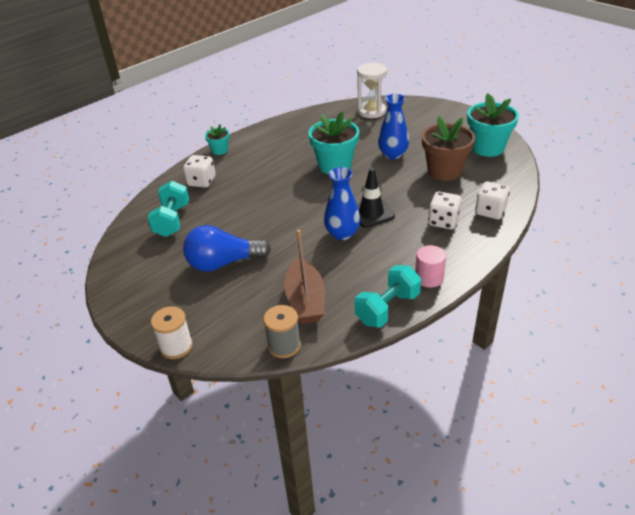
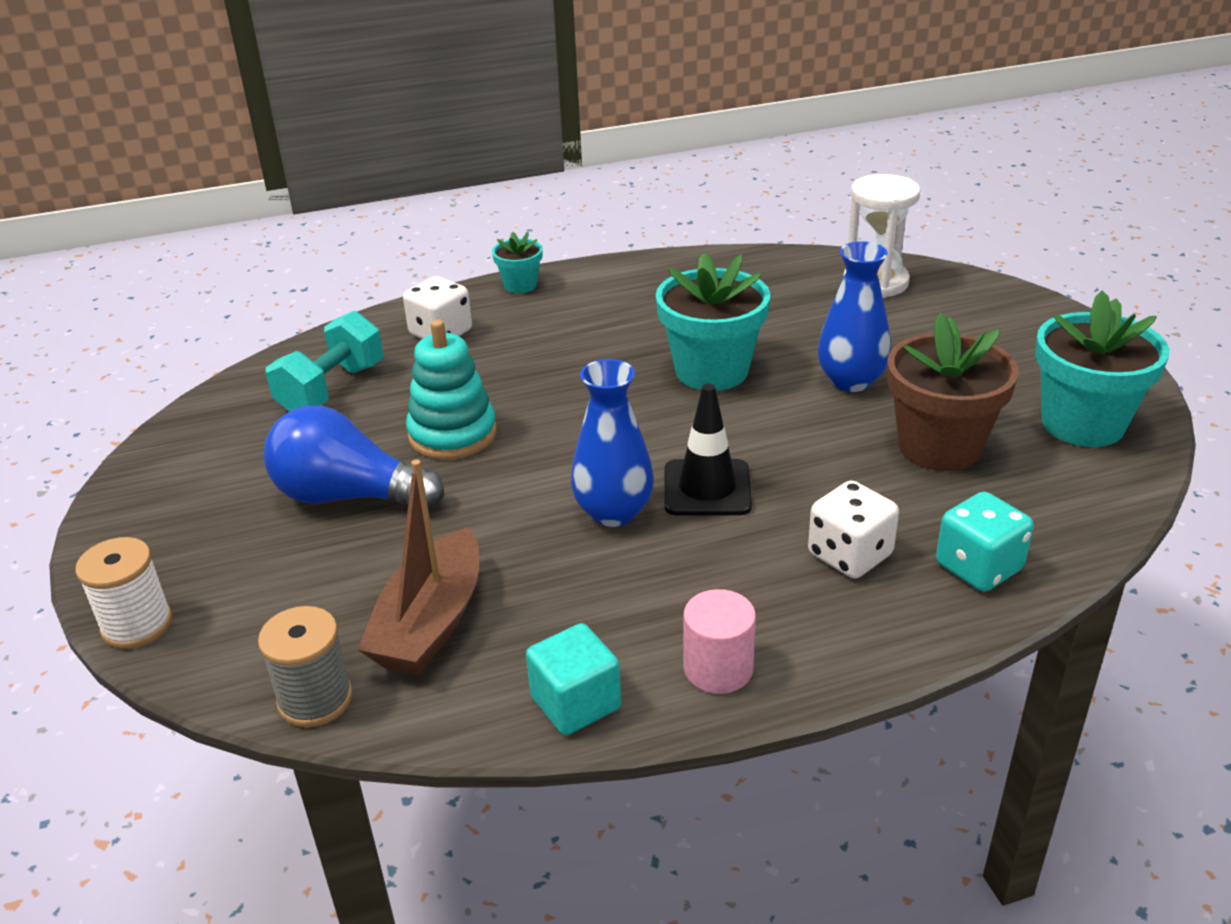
camera: 25 degrees right, 5 degrees down
(247, 223) = (452, 434): none -> turquoise stacking toy
(387, 308) = (575, 703): turquoise dumbbell -> turquoise cube
(490, 211) = (978, 567): white dice -> turquoise dice

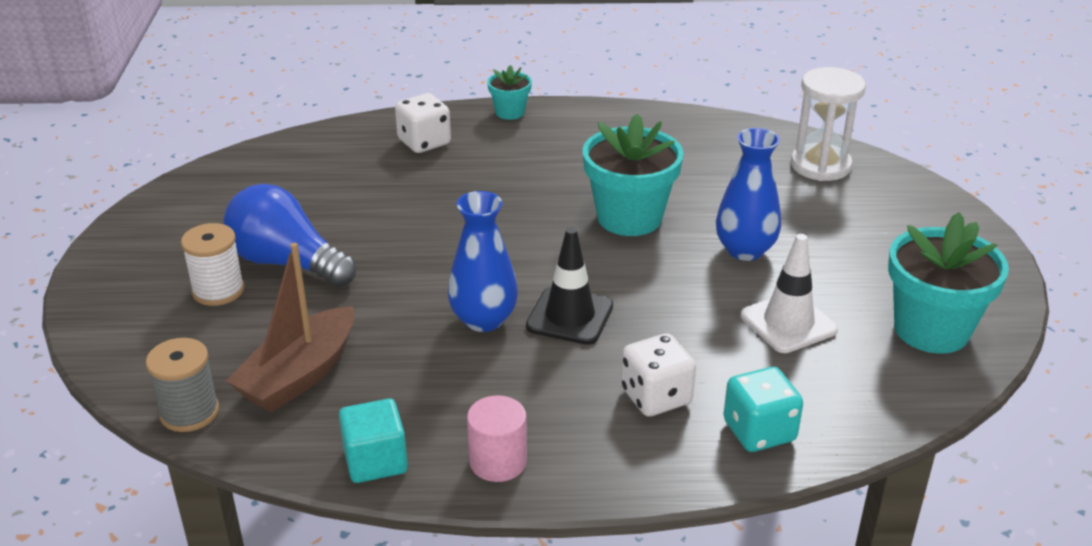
camera: 15 degrees right, 0 degrees up
(137, 625) = (92, 328): white spool -> white spool (218, 290)
(332, 389) = (316, 173): turquoise dumbbell -> none
(452, 434) = (391, 229): turquoise stacking toy -> none
(939, 447) = (788, 323): brown flower pot -> white traffic cone

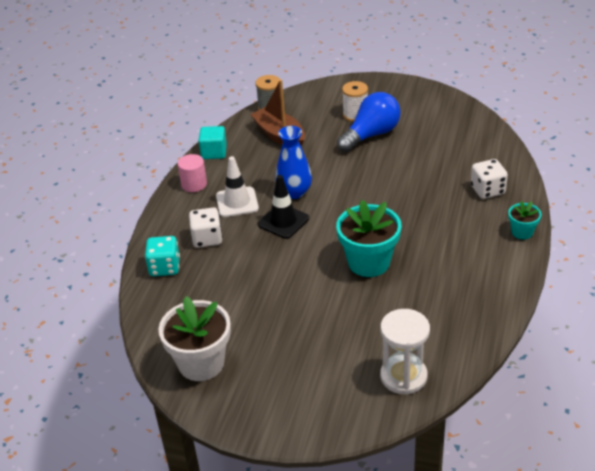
camera: 110 degrees right, 5 degrees up
(745, 250) = (314, 305): blue vase -> none
(788, 323) = (237, 303): white traffic cone -> white traffic cone (237, 202)
(931, 330) = (201, 363): turquoise flower pot -> white flower pot

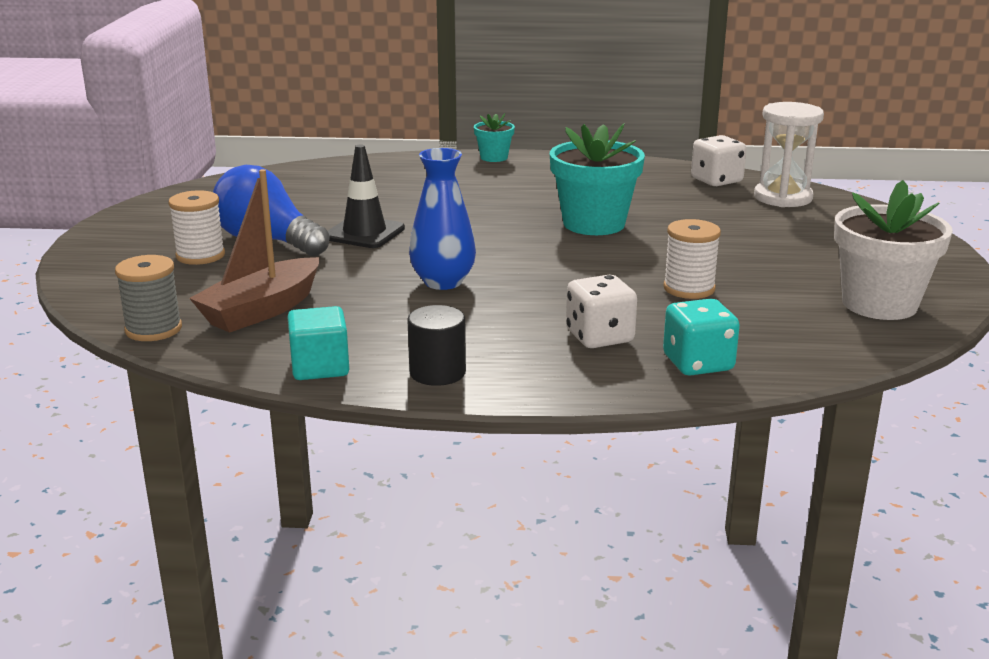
camera: 105 degrees left, 15 degrees down
(194, 184) = (437, 372): pink cylinder -> black cylinder
(237, 202) = (485, 324): white traffic cone -> none
(253, 284) = (689, 288): none -> white spool
(283, 221) = (525, 283): black traffic cone -> black traffic cone (364, 233)
(487, 190) = (411, 173): white dice -> white dice (716, 180)

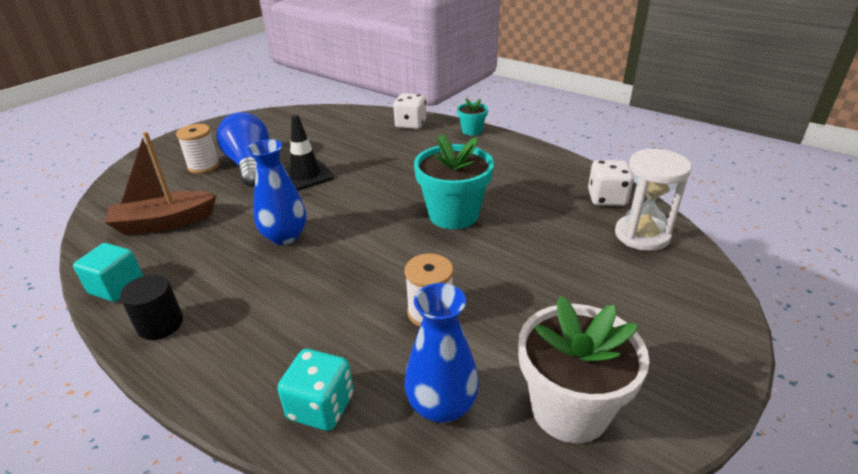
camera: 35 degrees right, 10 degrees up
(153, 329) = (100, 217): grey spool -> none
(599, 337) = (298, 338): white dice -> white dice (410, 124)
(790, 332) = (442, 406): none -> blue vase

